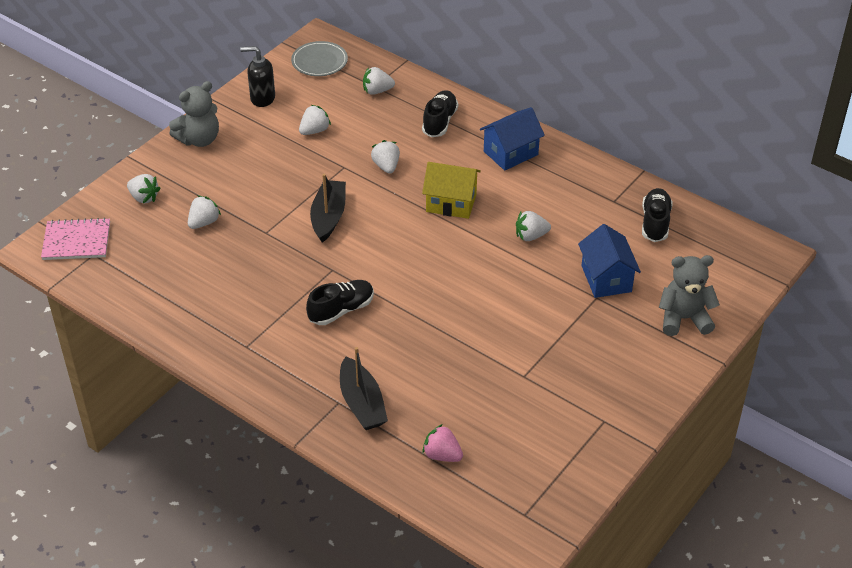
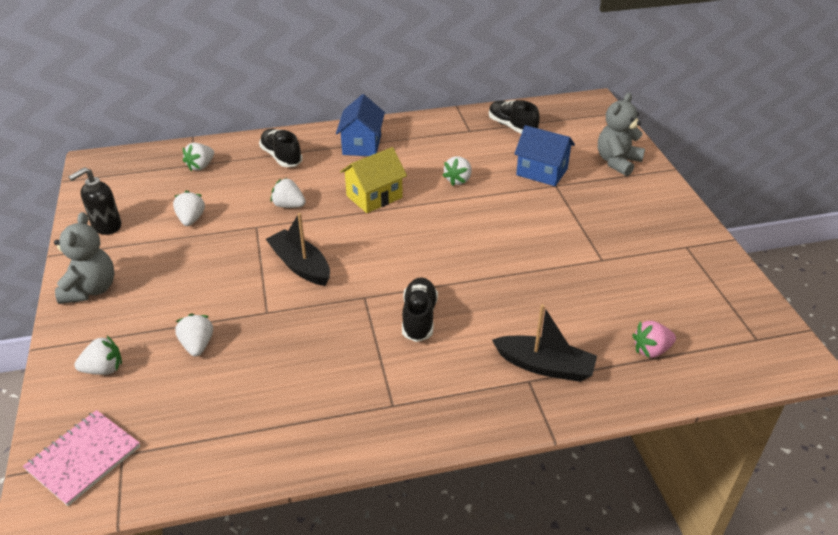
camera: 50 degrees left, 5 degrees down
(319, 61) = (119, 175): grey plate -> none

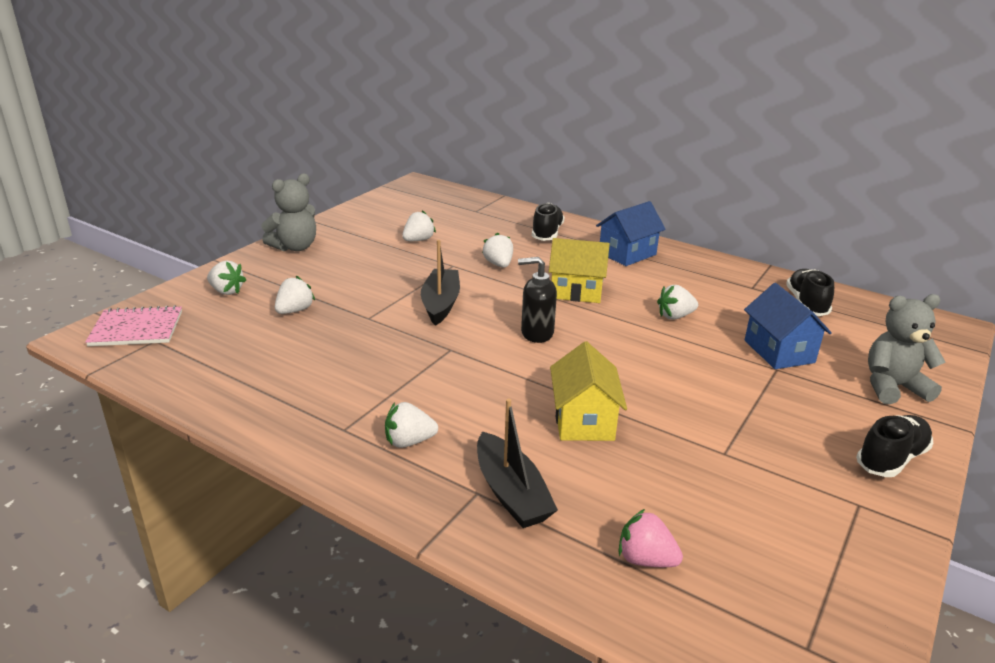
camera: 45 degrees right, 10 degrees down
(106, 226) = (362, 219): black soap dispenser -> black soap dispenser (536, 333)
(201, 166) = (479, 214): white strawberry -> white strawberry (409, 441)
(419, 318) = (467, 388): black shoe -> black shoe (891, 459)
(513, 291) = (584, 420): none -> yellow house

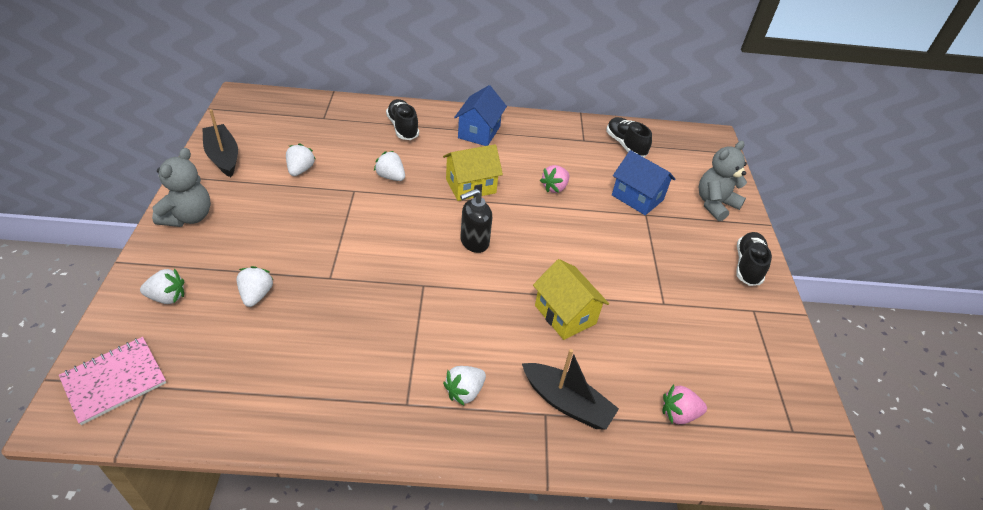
camera: 35 degrees left, 15 degrees up
(440, 304) = (378, 238): black boat -> black boat (223, 156)
(675, 316) = (554, 188): white strawberry -> pink strawberry

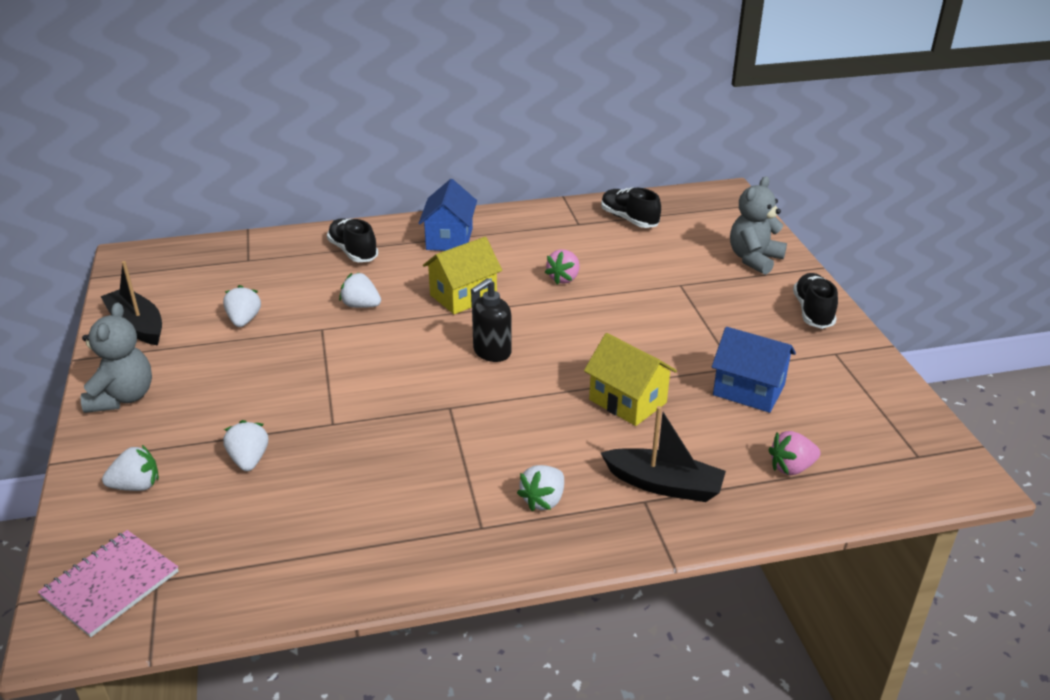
camera: 10 degrees left, 10 degrees down
(637, 197) = (664, 270): blue house -> blue house (748, 390)

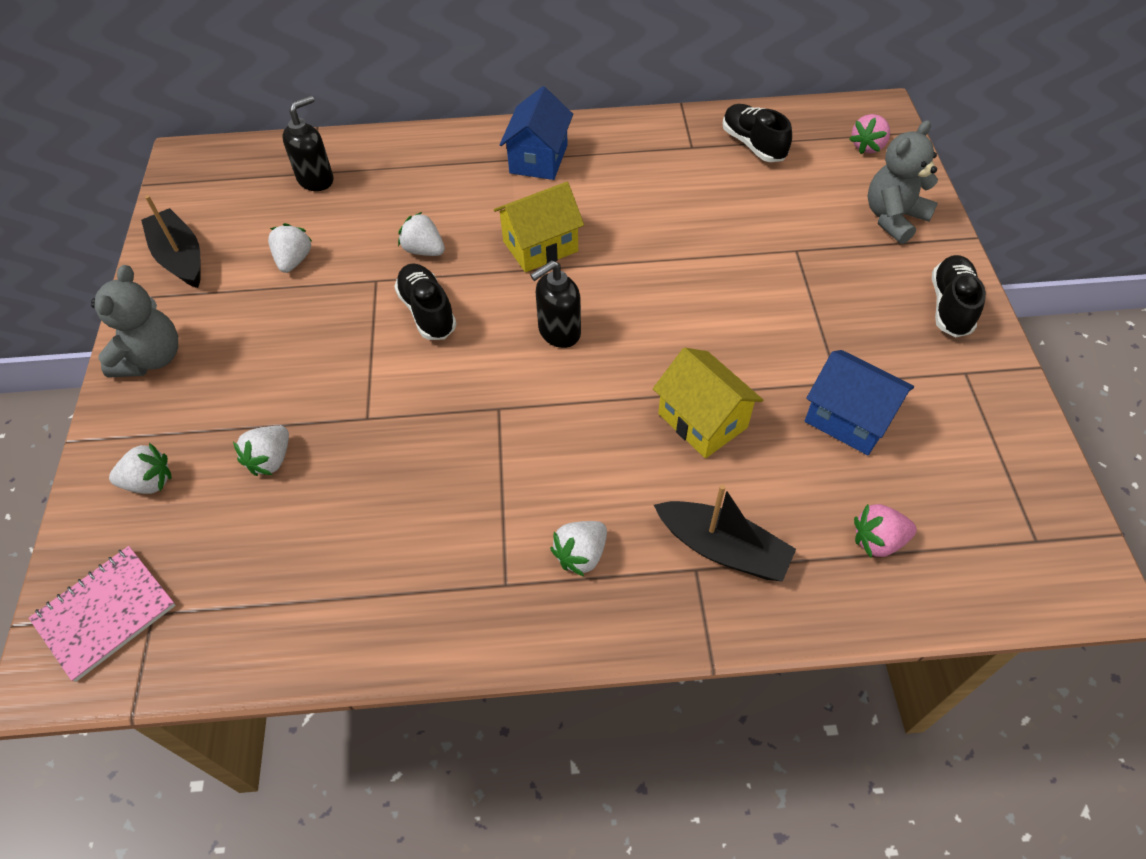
camera: 10 degrees right, 20 degrees up
(249, 460) = (271, 460): white strawberry -> white strawberry turned 150 degrees counterclockwise
(254, 264) = (316, 180): none -> black soap dispenser
(353, 252) = (427, 170): black shoe -> black shoe (427, 312)
(564, 278) = (660, 229): pink strawberry -> pink strawberry (867, 146)

